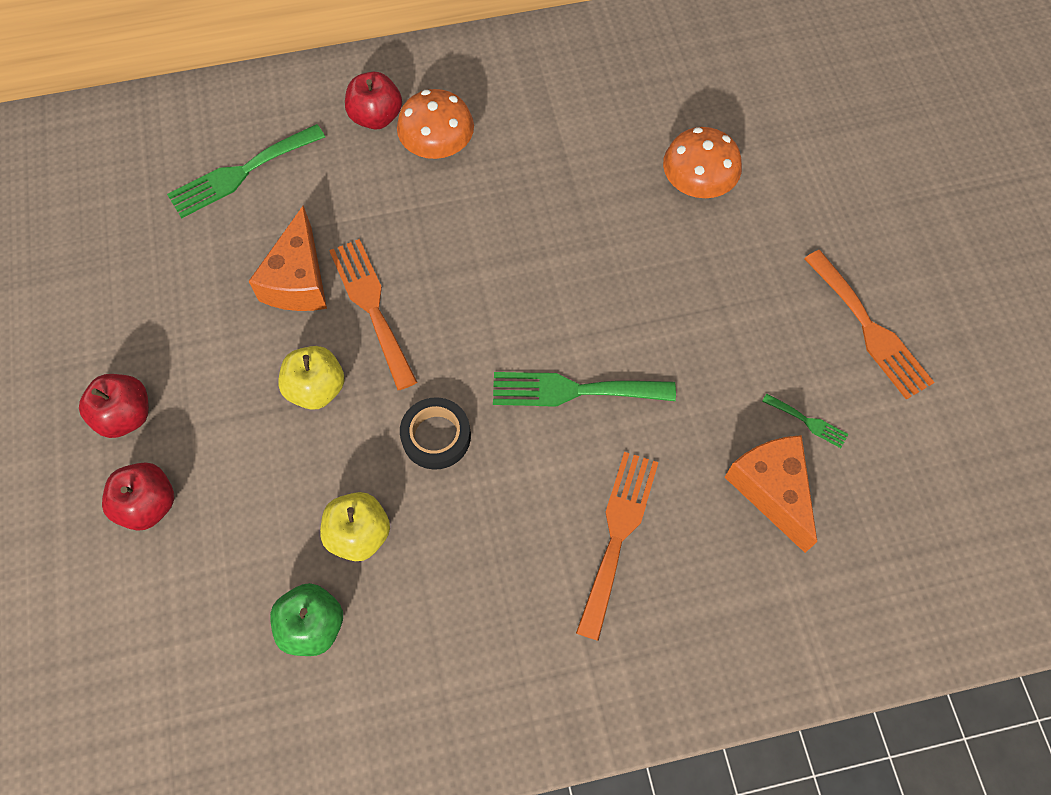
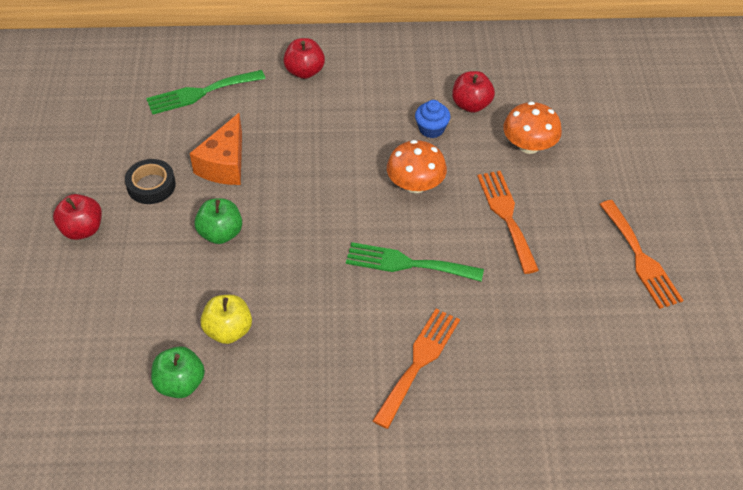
camera: 10 degrees right, 15 degrees down
(148, 504) = (84, 287): red apple -> red apple (471, 105)
(316, 388) = (220, 233): yellow apple -> green apple
(372, 306) = (273, 188): orange fork -> orange fork (506, 216)
(436, 436) = (299, 277): black tape -> black tape (151, 185)
(438, 147) = (344, 96): orange mushroom -> orange mushroom (415, 185)
(564, 179) = (431, 129): none -> blue cupcake
(771, 490) = (542, 352): orange cheese -> none
(808, 422) = (580, 311): green fork -> none

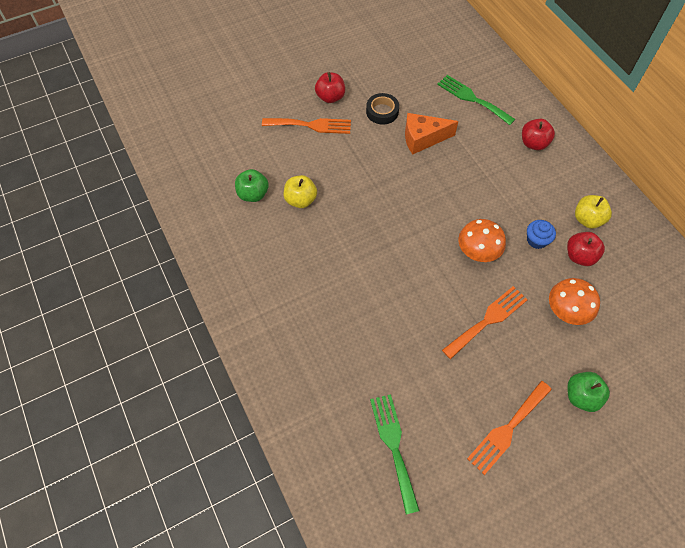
camera: 65 degrees right, 10 degrees up
(220, 233) = (368, 162): green apple -> green apple (581, 396)
(407, 263) = (407, 274): green fork -> green fork (394, 446)
(419, 362) = (332, 312): orange fork -> orange fork (311, 125)
(431, 77) = (587, 219): none -> yellow apple

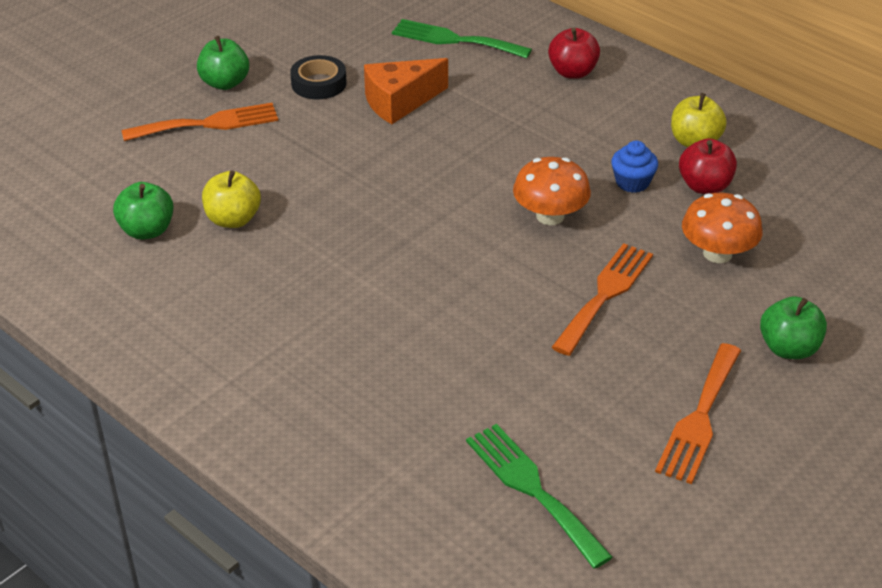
camera: 20 degrees left, 20 degrees down
(330, 97) = (225, 83): red apple -> green apple

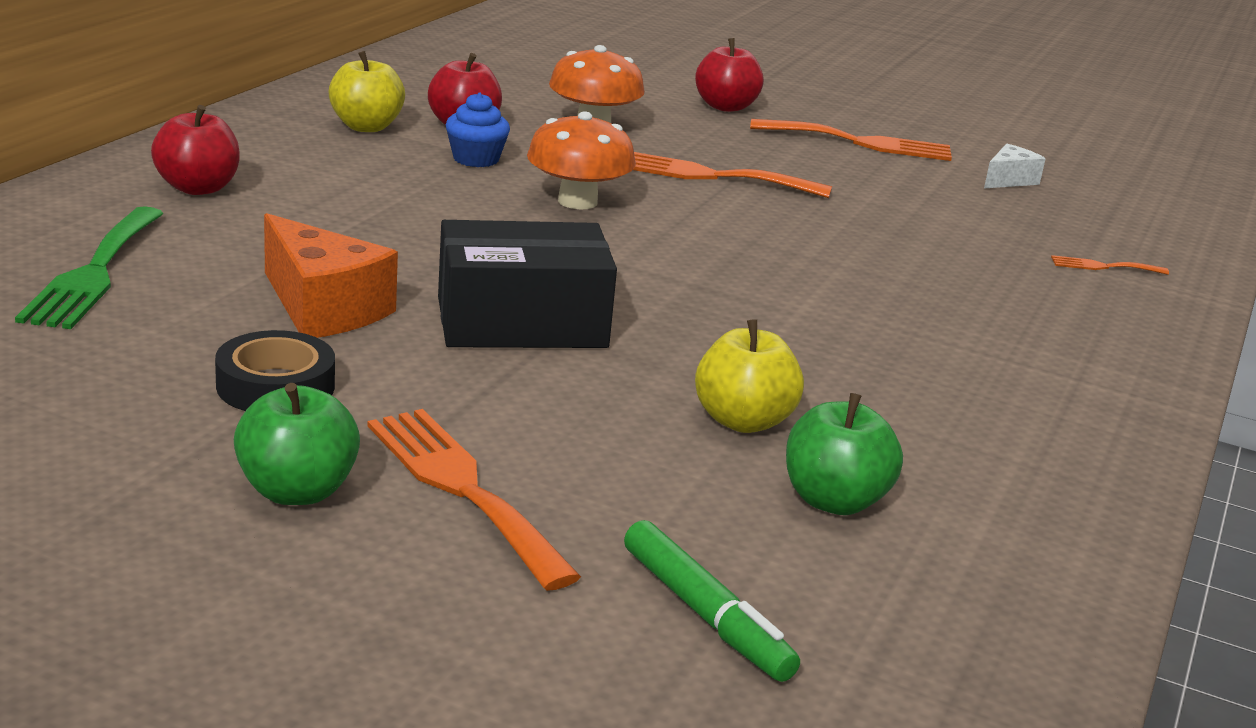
camera: 110 degrees left, 15 degrees down
(85, 171) = (705, 615): none -> green marker
(368, 164) = (521, 322): none -> black box
(400, 481) = (1103, 266): none -> orange fork
(532, 489) = (1035, 208): green fork -> none
(603, 498) = (1008, 180): none -> white cheese
(788, 348) = (725, 107): green apple -> red apple

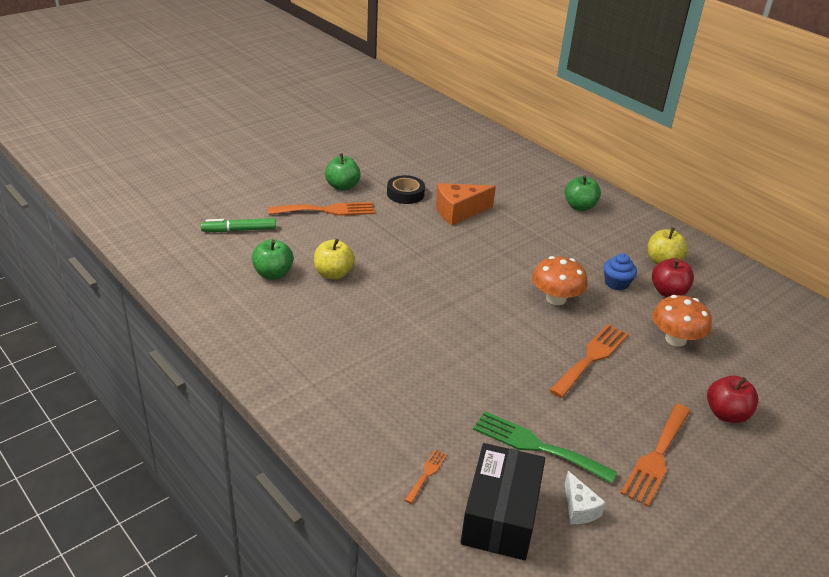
camera: 115 degrees right, 10 degrees up
(94, 273) = (500, 177): green fork -> green fork (536, 446)
(198, 188) = (579, 207): red apple -> green apple
(521, 322) = (432, 249): black box -> black box (500, 515)

